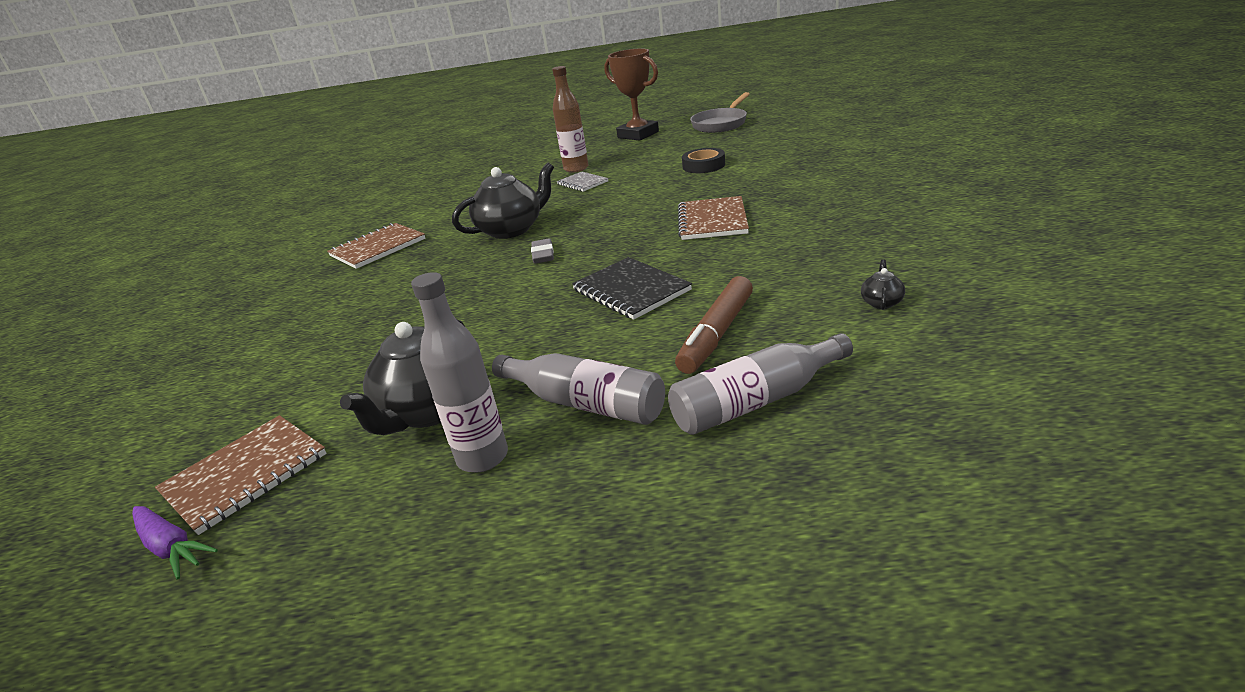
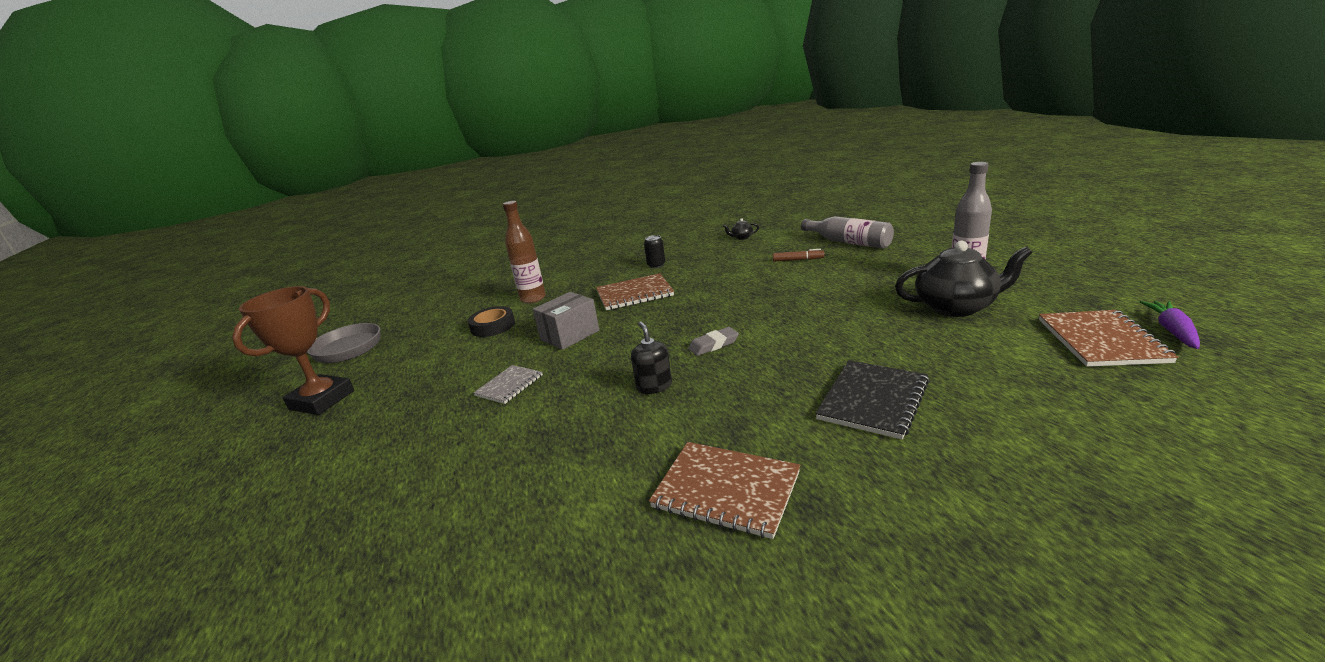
camera: 110 degrees left, 5 degrees down
(245, 474) = (1101, 340): brown notebook -> brown notebook turned 75 degrees clockwise
(512, 230) = (654, 386): black teapot -> black soap dispenser
(576, 168) = (445, 409): brown bottle -> brown bottle (533, 299)
(585, 403) = (892, 271): grey bottle -> none
(631, 290) = (760, 292): black notebook -> black notebook (873, 400)
(644, 196) = (570, 335): none -> grey box
(716, 334) = (798, 260): brown marker -> brown marker, size x0.56
(802, 232) = (656, 265): none -> black can

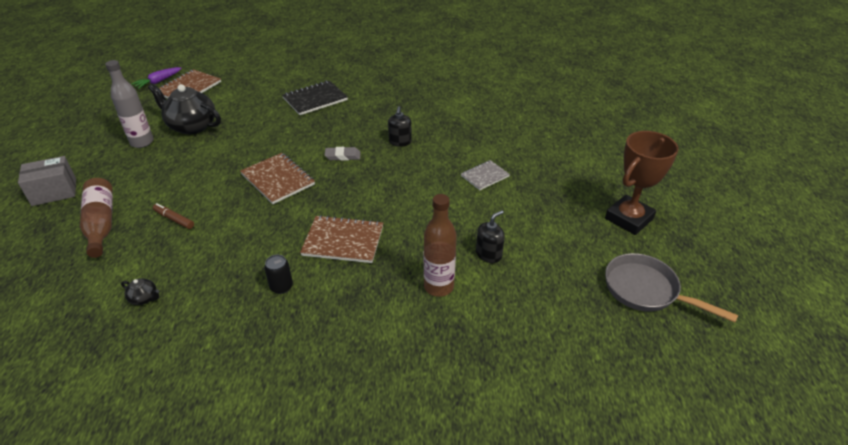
camera: 160 degrees left, 15 degrees up
(493, 326) = (488, 254): black tape -> black soap dispenser
(570, 335) = (426, 208): grey box -> grey box (54, 192)
(726, 490) = (408, 90): brown notebook -> brown notebook (278, 179)
(848, 242) = (101, 224): grey bottle -> brown bottle

